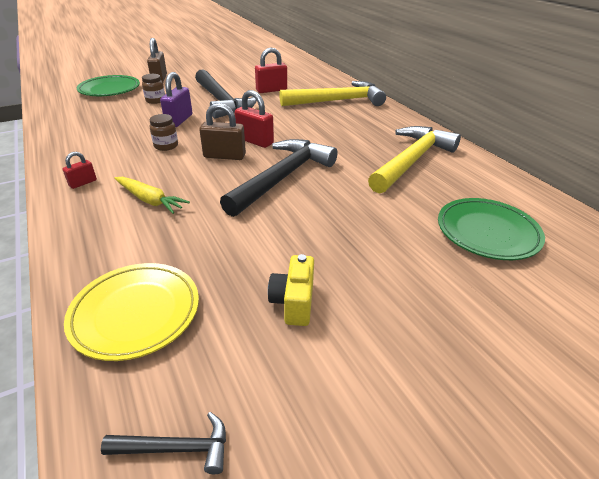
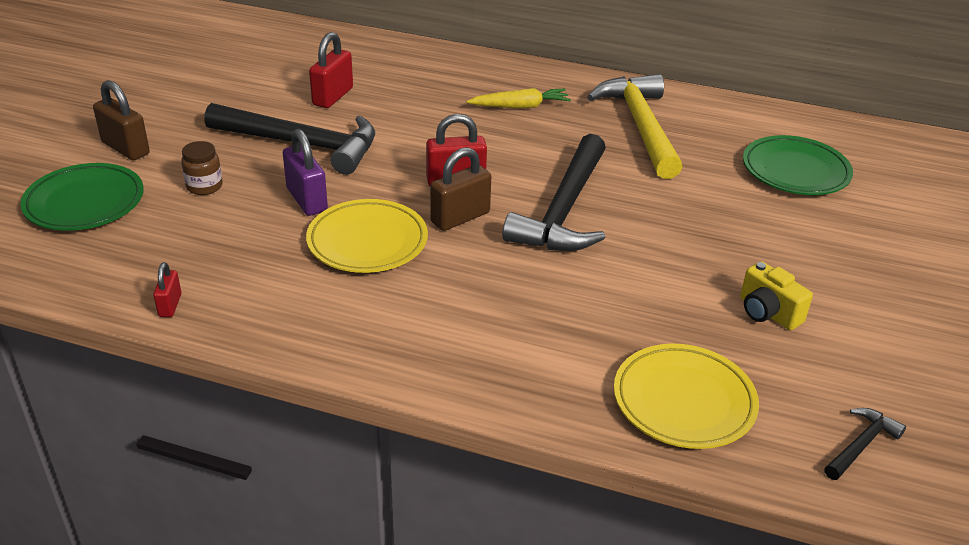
camera: 45 degrees left, 0 degrees up
(83, 183) = (373, 339): red padlock -> red padlock (170, 305)
(150, 200) = (489, 310): yellow carrot -> yellow carrot (520, 106)
(166, 146) = (367, 242): brown jar -> yellow plate
(282, 178) = (564, 210): black hammer -> black hammer turned 150 degrees counterclockwise
(337, 101) = (443, 79): yellow hammer -> none

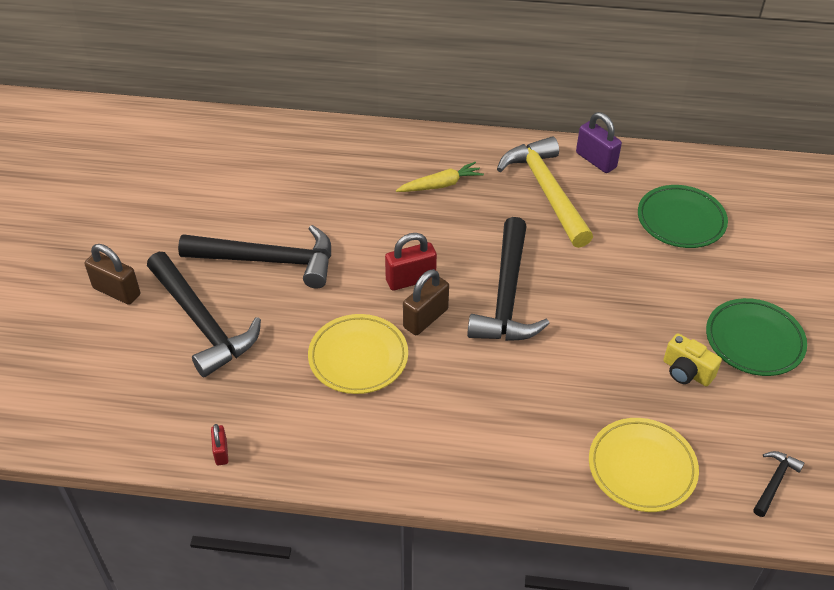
camera: 10 degrees left, 10 degrees up
(85, 203) = (106, 358): green plate -> green plate (754, 341)
(204, 186) = (202, 322): brown jar -> black hammer
(307, 200) = (293, 321): purple padlock -> purple padlock (596, 160)
(333, 96) = (276, 200): red padlock -> none

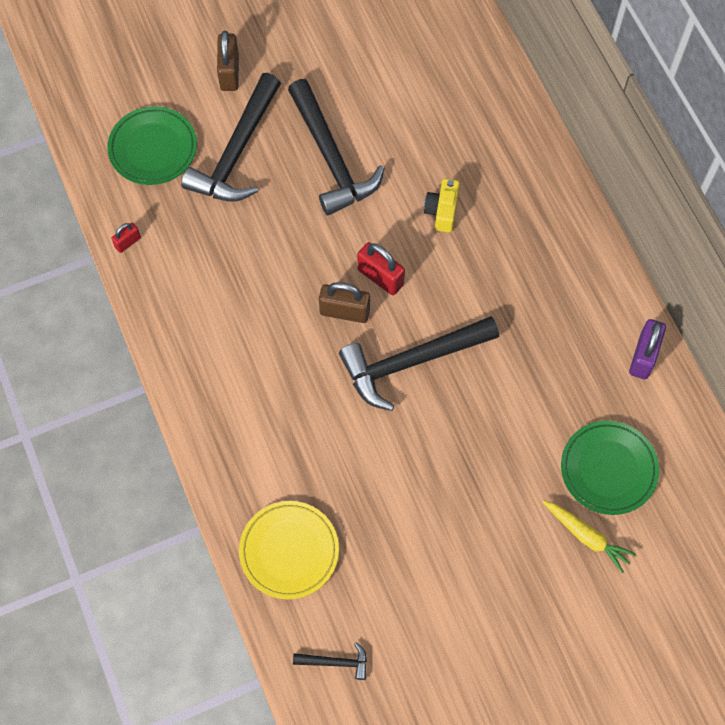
camera: 60 degrees right, 20 degrees up
(358, 357) = (272, 284): yellow plate -> none
(440, 185) = (513, 239): yellow carrot -> yellow carrot (586, 536)
(546, 191) = (567, 333): yellow hammer -> none
(686, 372) = (415, 547): yellow camera -> yellow camera (442, 211)
(754, 341) = (488, 592): green plate -> green plate (153, 148)

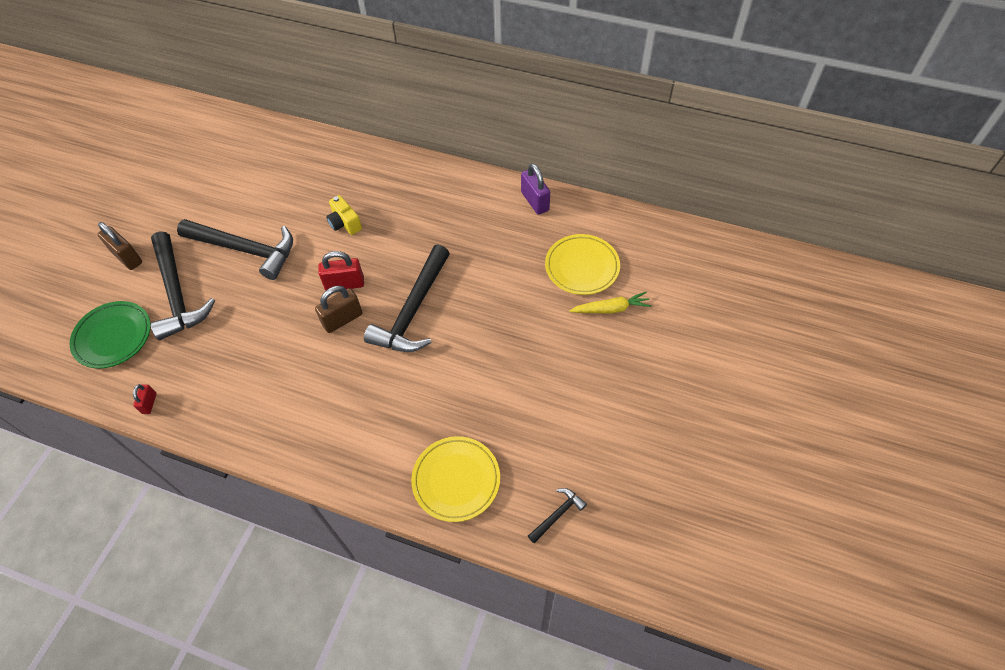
camera: 45 degrees left, 10 degrees down
(608, 469) = (582, 267): green plate -> yellow plate

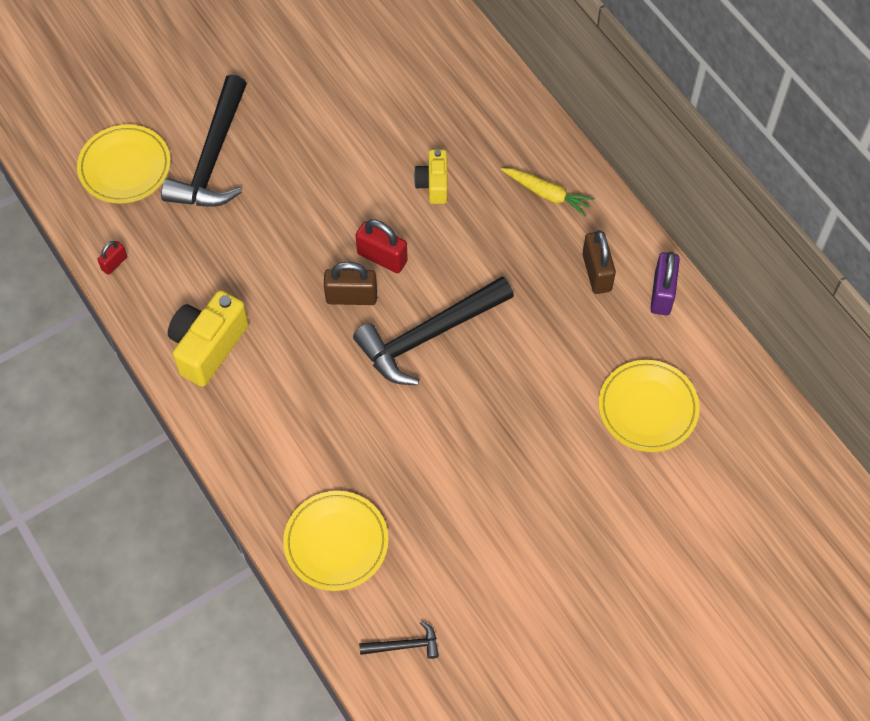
camera: 35 degrees right, 5 degrees up
(113, 337) = (125, 167): green plate -> yellow plate
(127, 257) = (191, 82): brown padlock -> brown padlock (596, 272)
(245, 250) = (311, 149): black hammer -> none
(263, 413) = (208, 346): none -> yellow camera
(611, 309) = (638, 478): yellow carrot -> yellow carrot (547, 194)

